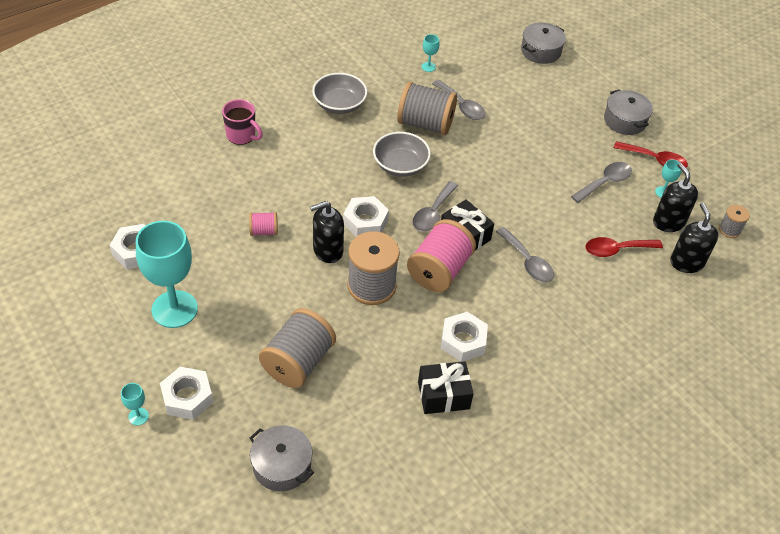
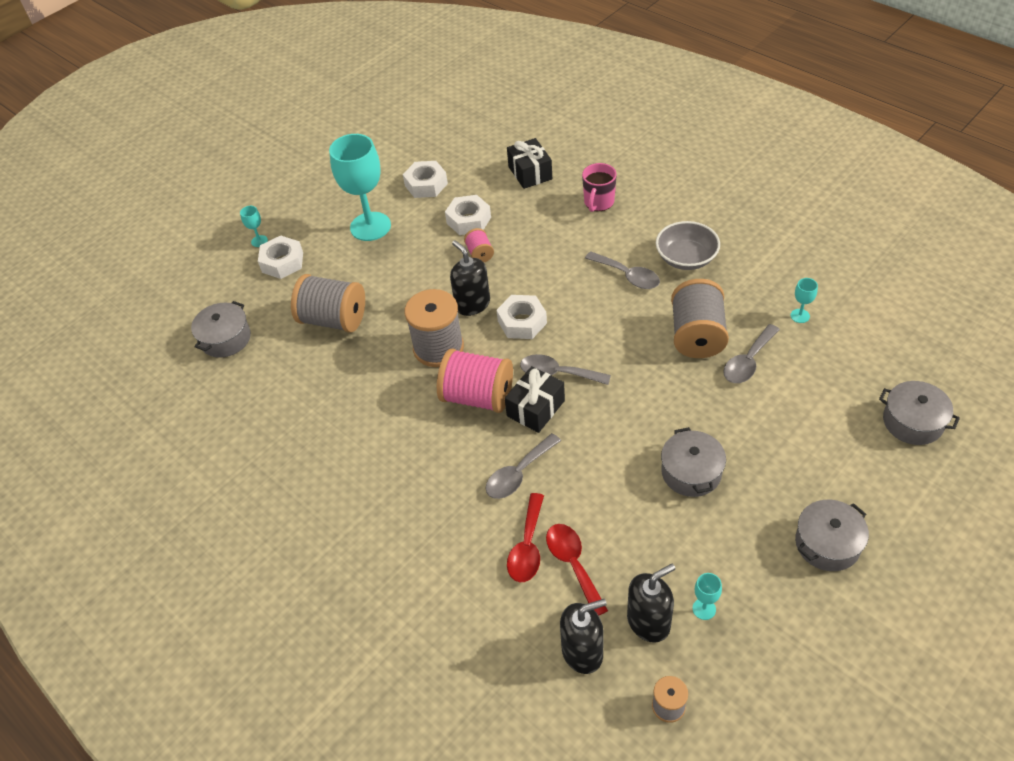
camera: 85 degrees right, 0 degrees up
(400, 165) = (618, 330): grey bowl -> none
(443, 395) = (319, 434): black gift -> black gift (530, 173)
(463, 341) = (389, 436): white nut -> white nut (468, 220)
(552, 165) = (691, 472): none -> grey pot
(605, 182) = (688, 535): grey spoon -> grey spoon (627, 276)
(655, 160) = (765, 592): red spoon -> red spoon (527, 547)

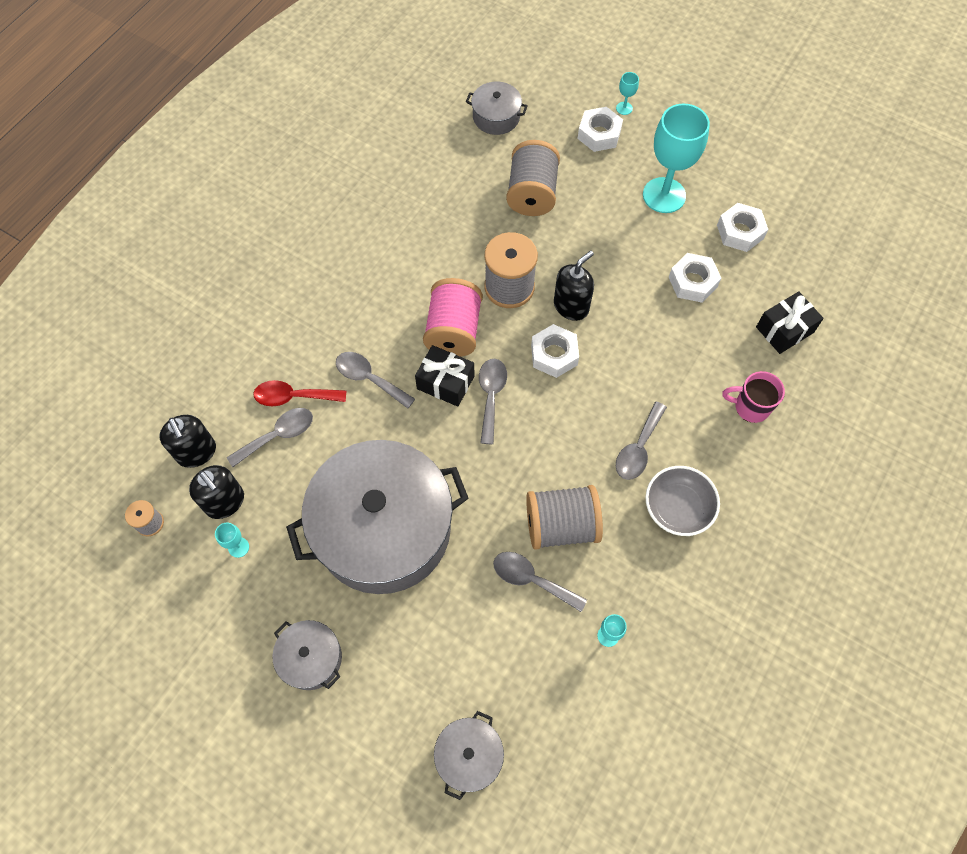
camera: 75 degrees right, 15 degrees up
(480, 254) = (644, 301): pink spool -> none
(573, 564) = (278, 435): red spoon -> grey spoon
(691, 472) = (383, 529): grey pot -> grey pot, size x2.30

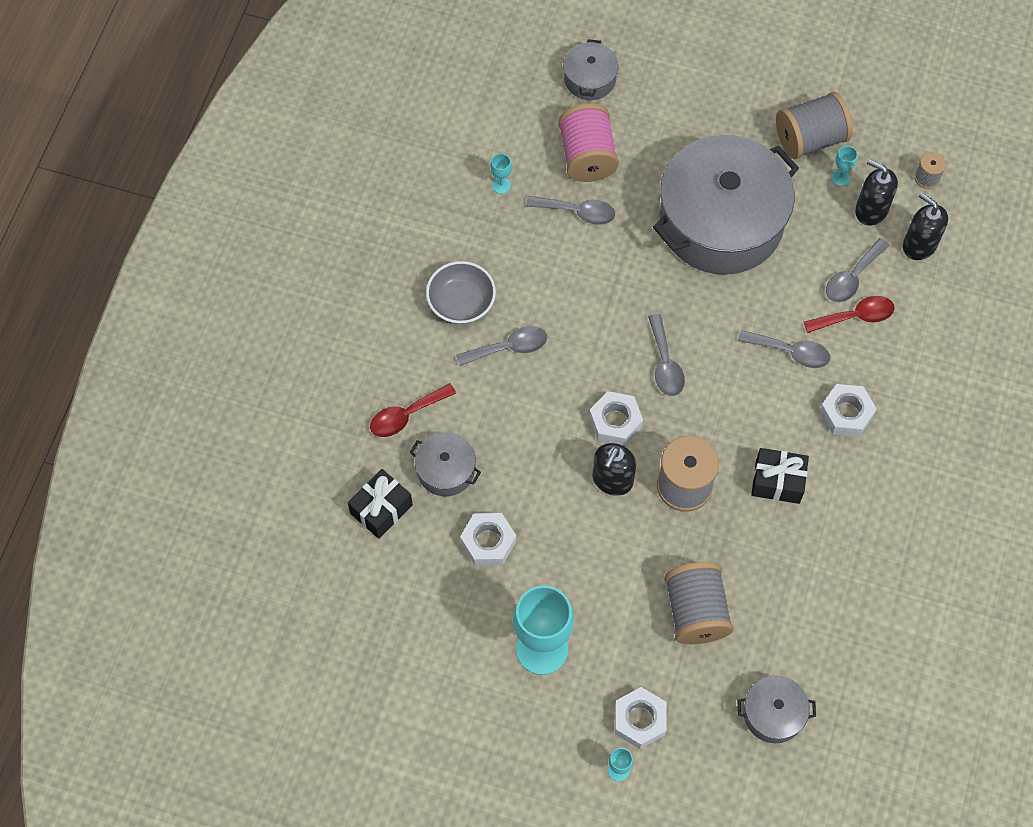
camera: 165 degrees right, 0 degrees up
(311, 658) = (740, 113): grey pot -> grey pot (446, 470)
(445, 382) = (714, 366): black gift -> black gift (777, 481)
(453, 331) = (725, 422): pink spool -> pink spool (587, 156)
(561, 525) = (564, 262): grey spool -> grey spool (810, 139)
(638, 448) = (509, 348): grey spoon -> grey spoon turned 60 degrees clockwise
(740, 232) = (445, 621): white nut -> white nut (846, 413)
(750, 407) = (406, 415): pink mug -> red spoon

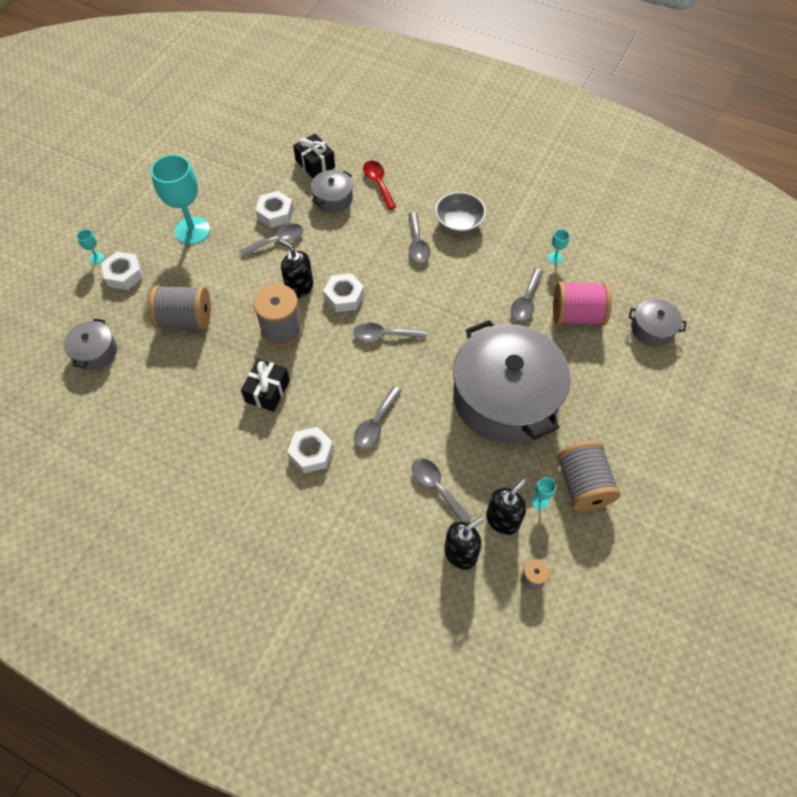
camera: 100 degrees right, 5 degrees down
(539, 527) = (277, 241): none -> grey spoon
(855, 316) = (398, 481): red spoon -> none

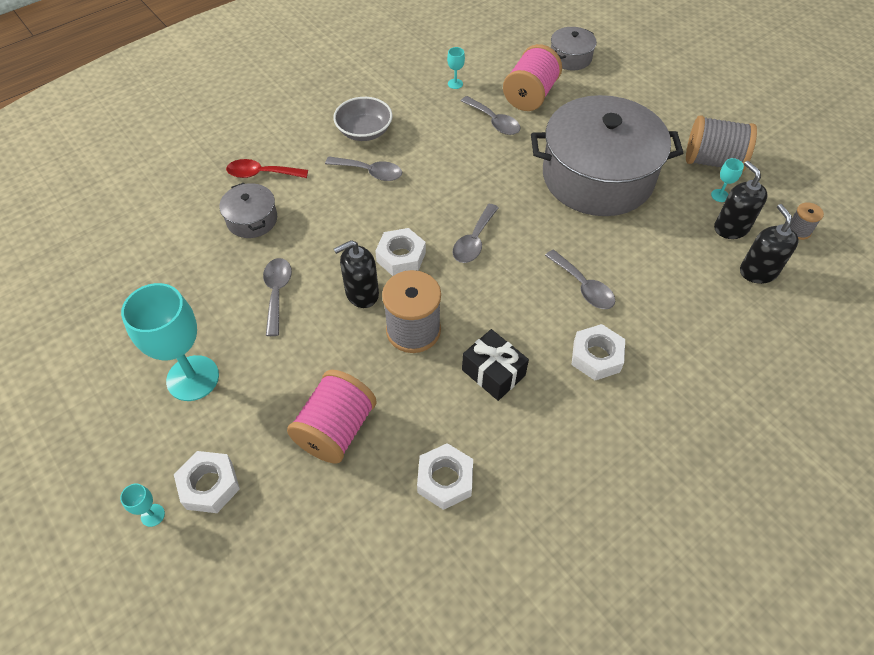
camera: 65 degrees left, 5 degrees down
(95, 352) = (323, 563): grey pot -> none
(185, 319) = (336, 429): grey spool -> pink spool
(275, 213) = (232, 281): white nut -> white nut (445, 480)
(315, 164) = (185, 218): black gift -> none
(436, 487) = (679, 264): grey spoon -> none

